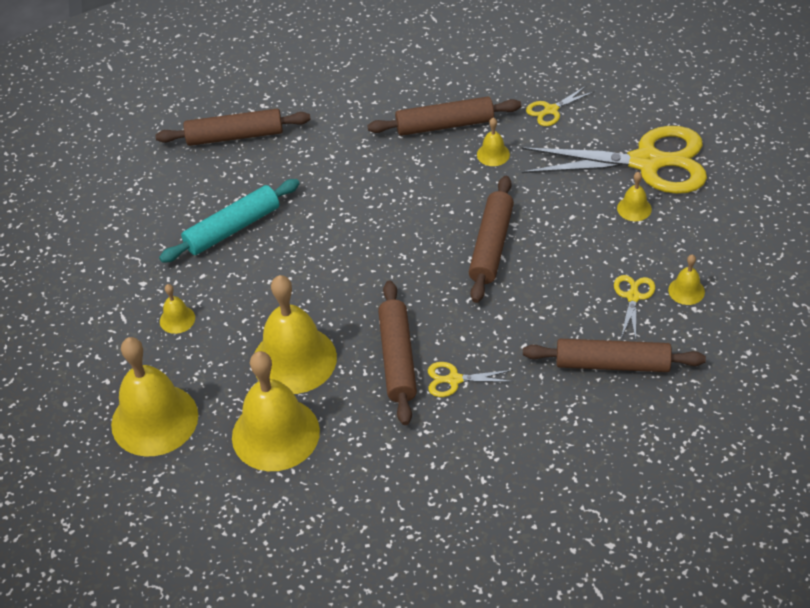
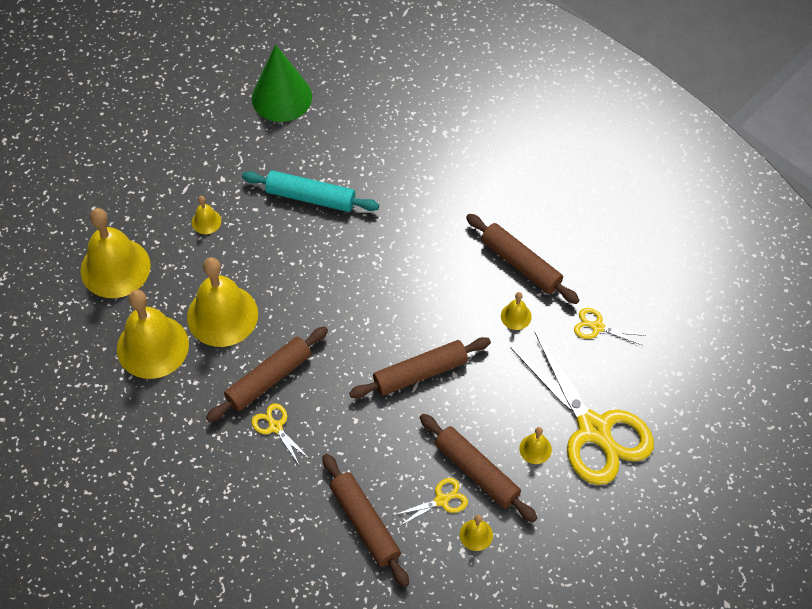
camera: 50 degrees right, 10 degrees up
(102, 194) = (281, 97): none -> green cone
(235, 136) = (399, 137): brown rolling pin -> brown rolling pin (476, 472)

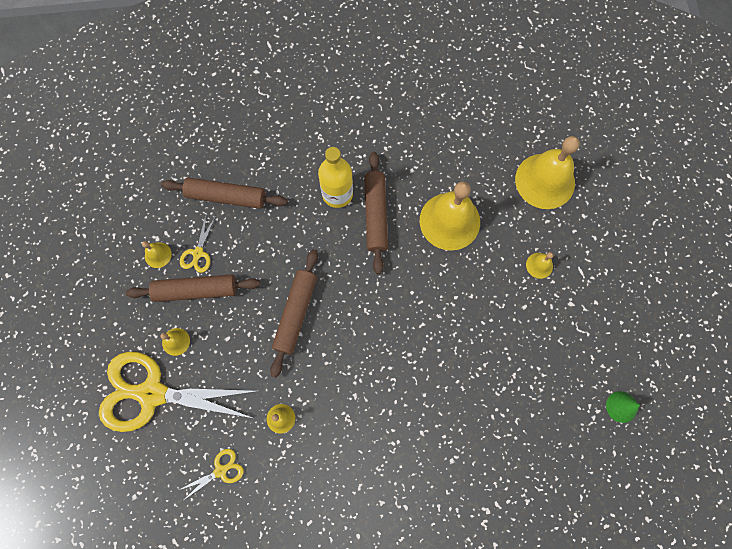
camera: 130 degrees right, 15 degrees up
(152, 346) = (461, 163): yellow bell -> none
(275, 427) = (337, 194): yellow scissors -> yellow bottle
(281, 97) = (621, 406): green cone -> green cone, size x0.51
(310, 197) = (504, 354): turquoise rolling pin -> none
(520, 264) = (319, 461): brown rolling pin -> none

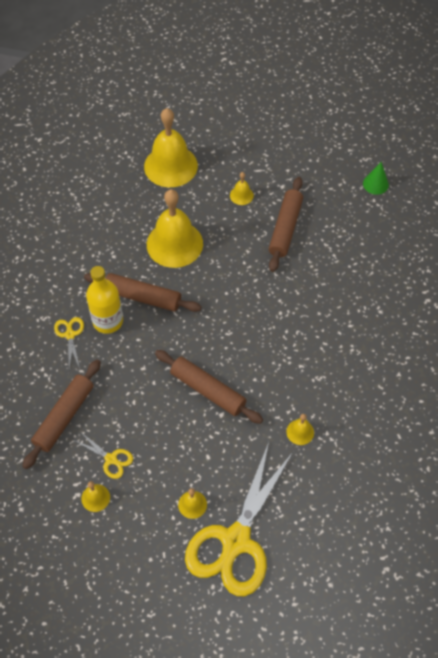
camera: 70 degrees left, 15 degrees down
(196, 290) = (148, 471): brown rolling pin -> brown rolling pin (285, 228)
(220, 471) = (331, 497): yellow scissors -> yellow scissors (70, 335)

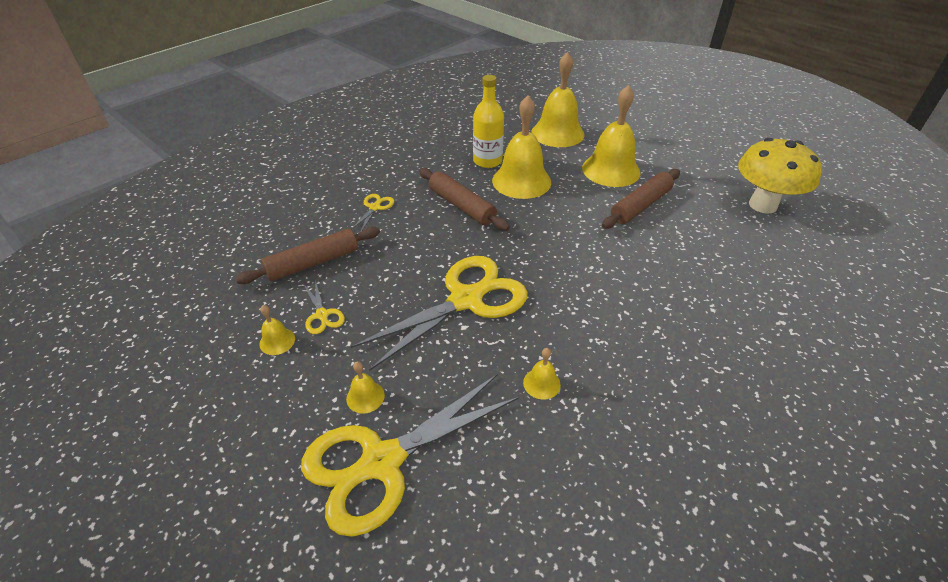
camera: 30 degrees right, 15 degrees down
(108, 321) = (416, 211): yellow bottle -> yellow bottle (487, 161)
(207, 390) = (466, 300): brown rolling pin -> yellow scissors
(241, 195) = (611, 170): yellow bell -> yellow bell, size x2.30
(375, 184) = (762, 205): green cone -> yellow mushroom

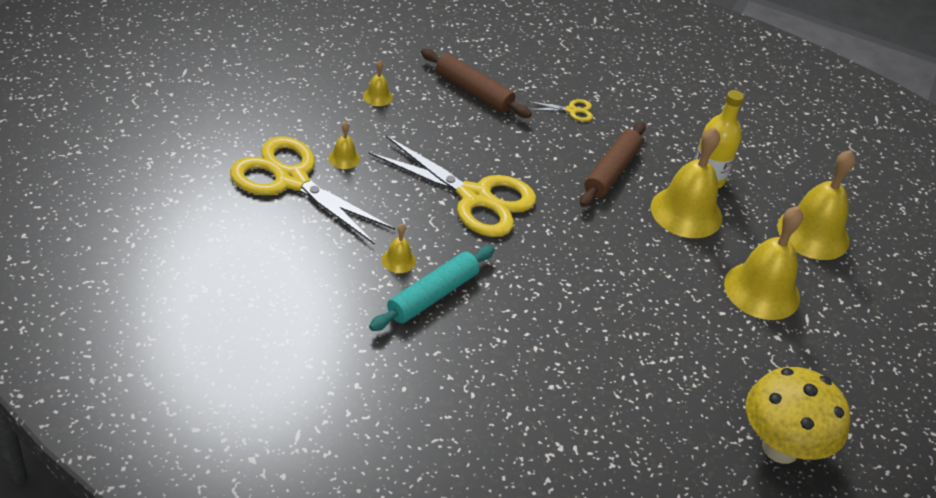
camera: 65 degrees right, 0 degrees up
(322, 315) = (415, 113): yellow scissors -> none
(595, 366) = (432, 295): none -> turquoise rolling pin
(640, 205) = (703, 321): brown rolling pin -> none

